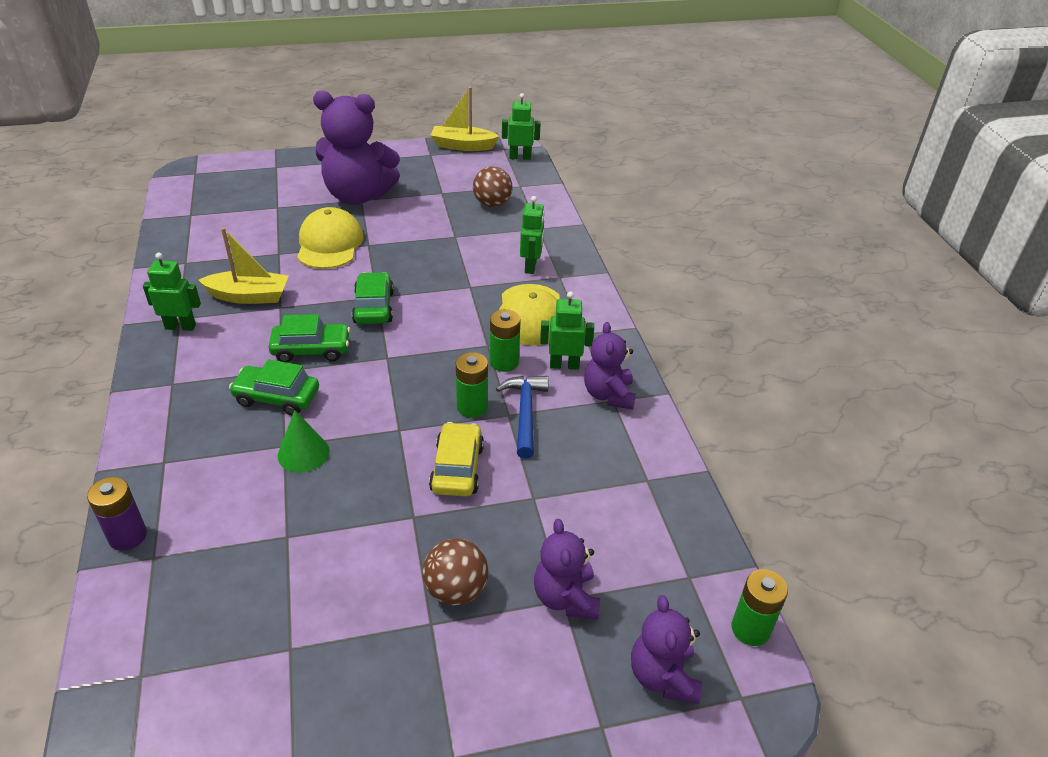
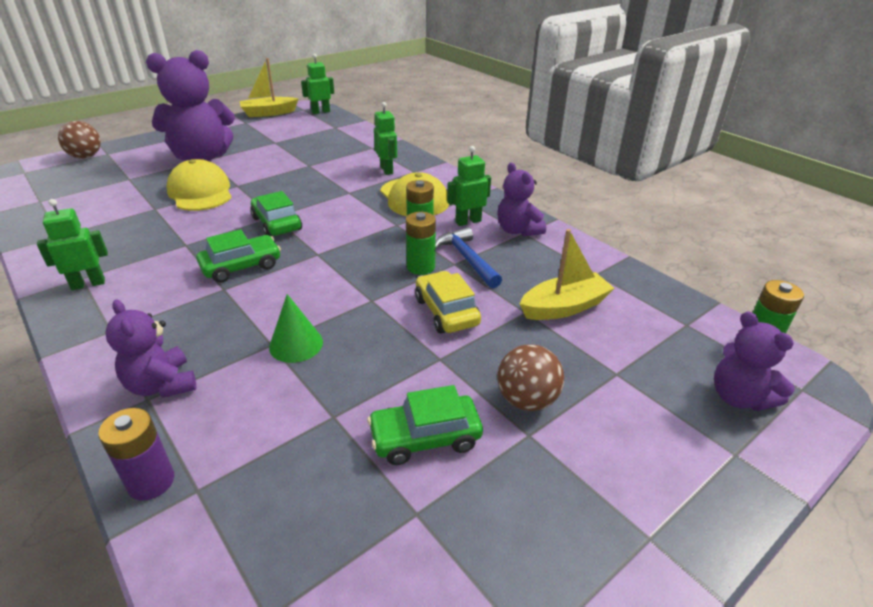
camera: 25 degrees left, 5 degrees down
(249, 296) = (147, 244): yellow boat -> yellow boat (564, 307)
(277, 397) = (235, 310): green car -> green car (425, 437)
(492, 204) = (322, 141): brown ball -> brown ball (86, 157)
(566, 597) = (617, 371): purple teddy bear -> purple teddy bear (162, 385)

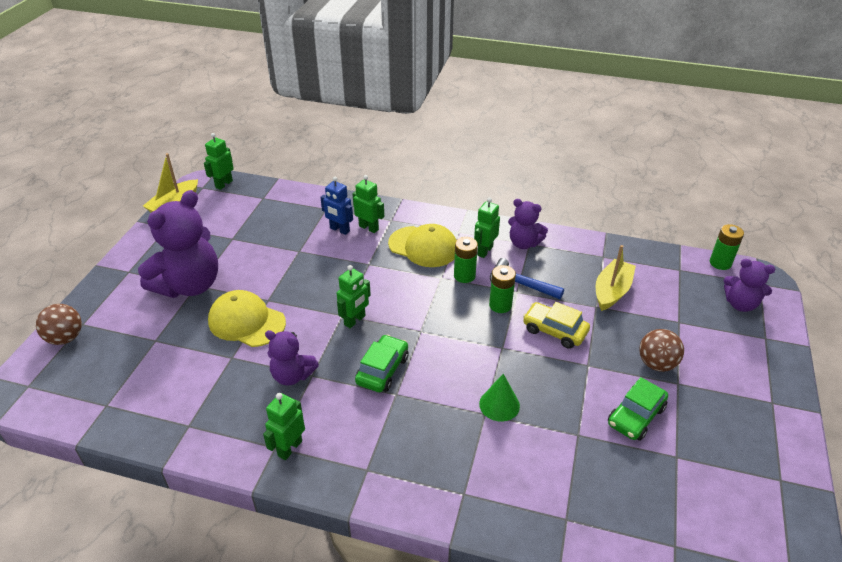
camera: 35 degrees left, 5 degrees up
(151, 482) = (537, 532): purple battery -> none
(162, 385) = (459, 480): purple teddy bear -> purple teddy bear (292, 375)
(276, 224) = (355, 320): green car -> green robot
(361, 163) = (339, 230): none -> blue robot

